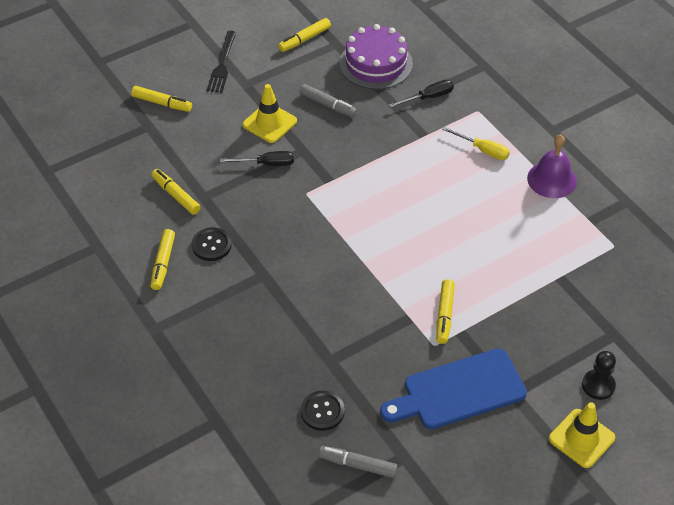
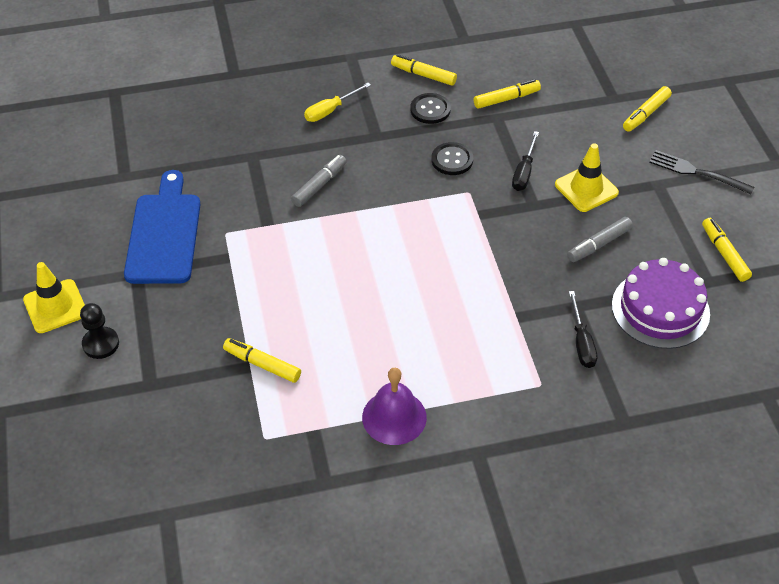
camera: 110 degrees right, 0 degrees up
(322, 411) = (202, 137): black button -> black button (452, 160)
(357, 465) = (136, 145): grey marker -> grey marker (319, 185)
(444, 315) = (255, 252): yellow marker -> yellow marker (262, 364)
(483, 150) = (471, 365): yellow screwdriver -> yellow screwdriver (330, 110)

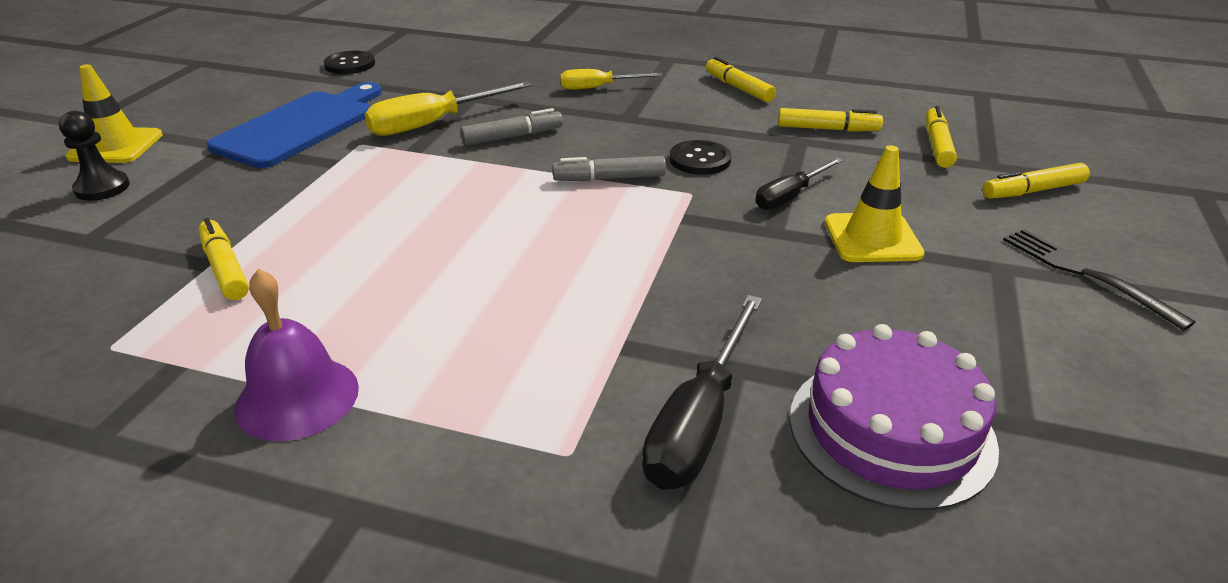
camera: 30 degrees right, 15 degrees down
(254, 193) = (433, 124): none -> yellow screwdriver
(430, 110) = (717, 114): black button -> black button (350, 64)
(581, 342) = (699, 421): black screwdriver -> black screwdriver, size x1.58
(599, 244) = (841, 305): grey marker -> grey marker (609, 178)
(724, 254) = (1081, 395): yellow marker -> yellow marker (937, 145)

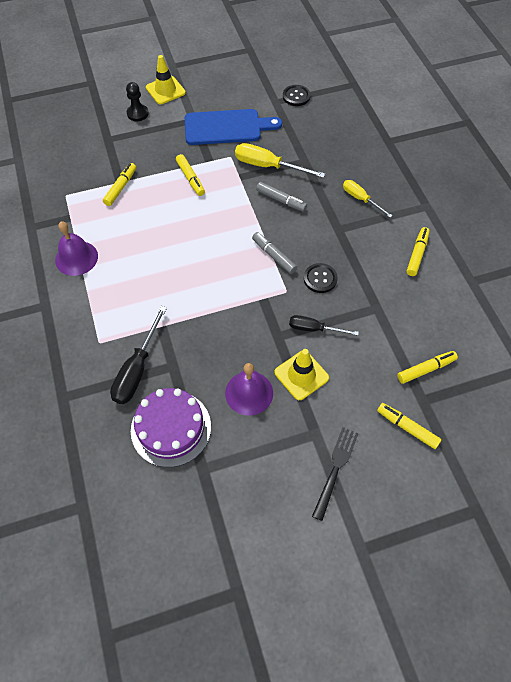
camera: 55 degrees right, 25 degrees up
(699, 421) = (137, 369): black screwdriver -> black screwdriver turned 60 degrees counterclockwise
(827, 129) = (401, 314): yellow marker -> yellow marker (190, 178)
(870, 301) = (249, 393): none -> purple bell

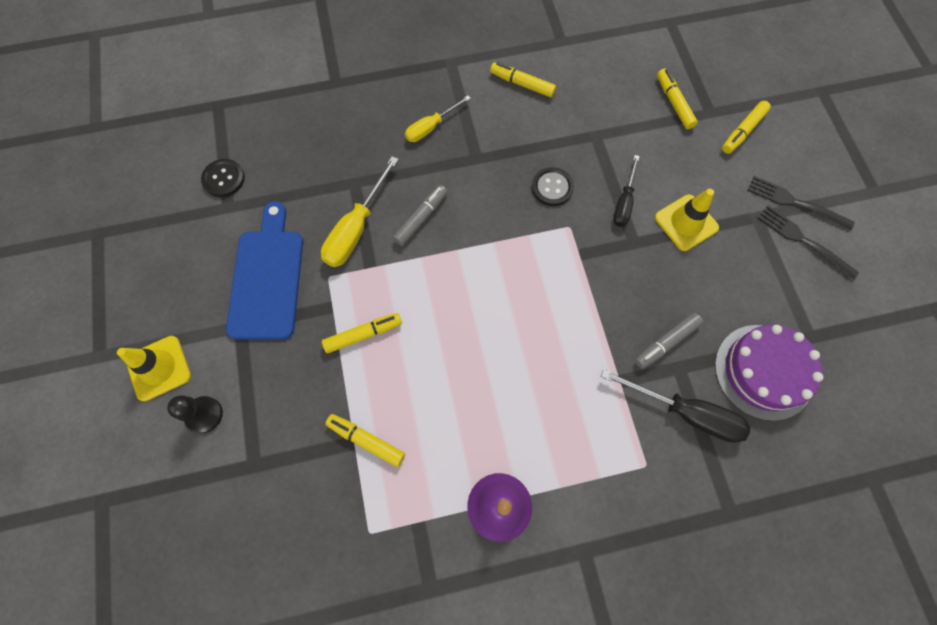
camera: 85 degrees left, 10 degrees up
(249, 393) = (711, 280): purple bell -> none
(274, 256) = (514, 235): grey marker -> grey marker (666, 342)
(296, 472) = (803, 240): none -> black fork

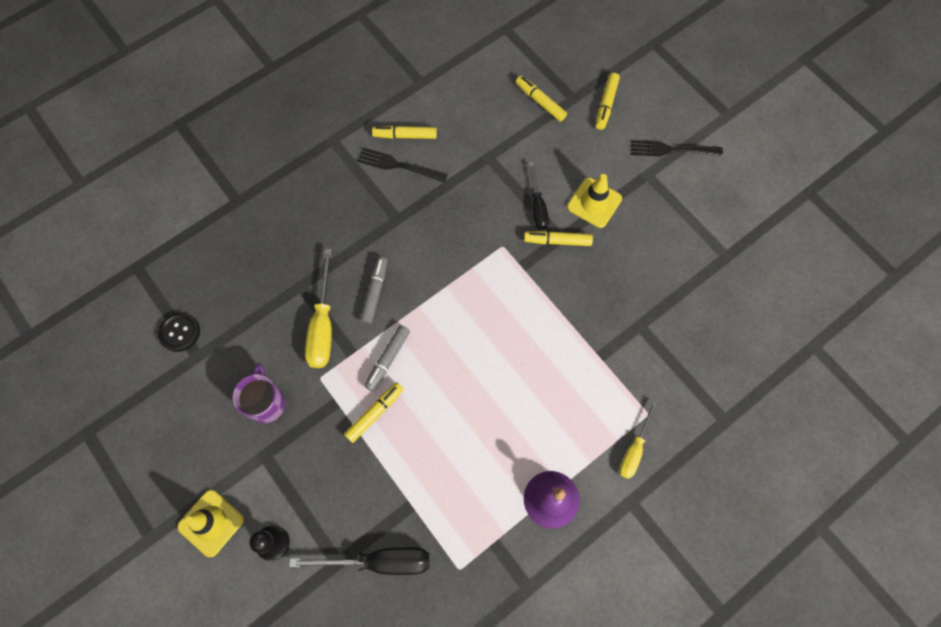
camera: 25 degrees left, 0 degrees up
(267, 278) = (266, 403): blue cutting board -> purple mug
(366, 440) = (420, 498): yellow marker -> yellow marker (557, 241)
(431, 127) = (344, 207): yellow screwdriver -> yellow screwdriver (634, 449)
(552, 187) = (473, 218): black button -> none
(666, 342) = (621, 309): grey marker -> grey marker (387, 359)
(686, 413) = (660, 359): black screwdriver -> black screwdriver (379, 561)
(763, 371) = (703, 299): purple cake -> none
(803, 240) = (690, 179): black fork -> black fork (398, 165)

